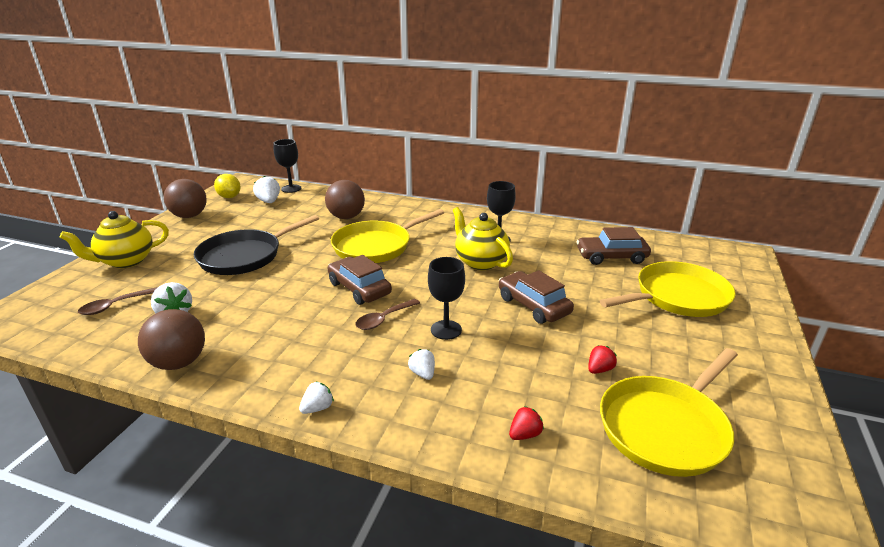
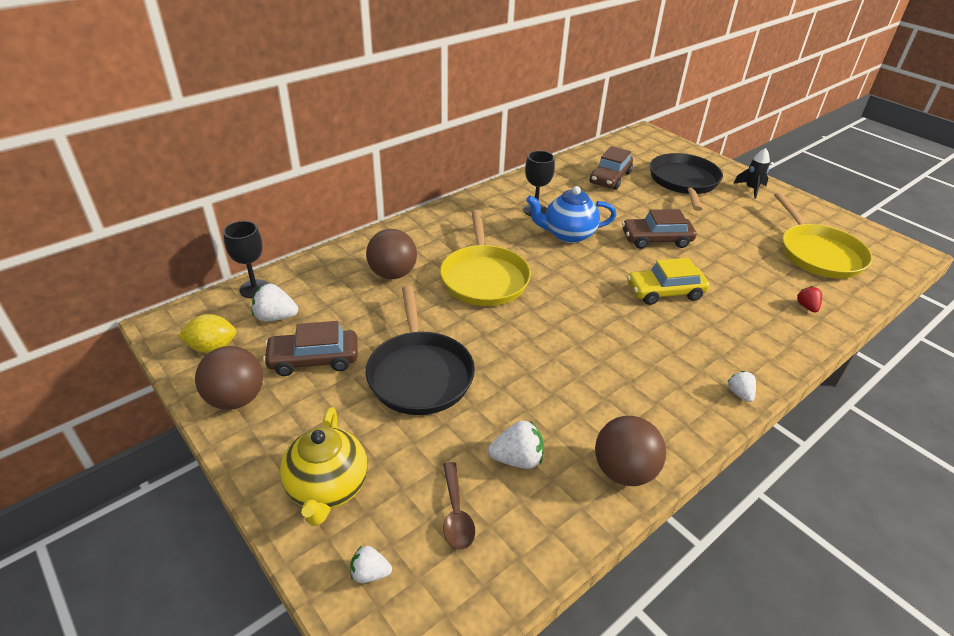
camera: 60 degrees left, 10 degrees up
(359, 288) = (562, 314): brown car -> brown car (313, 359)
(384, 319) = (627, 318): brown spoon -> none
(423, 373) = (719, 325): white strawberry -> white strawberry (370, 573)
(446, 330) = (665, 292): black goblet -> yellow car
(480, 262) = (568, 234): yellow teapot -> blue teapot
(599, 369) = (751, 249): red strawberry -> none
(677, 297) = (684, 182): yellow pan -> black pan
(744, 344) = (751, 189): none -> black rocket

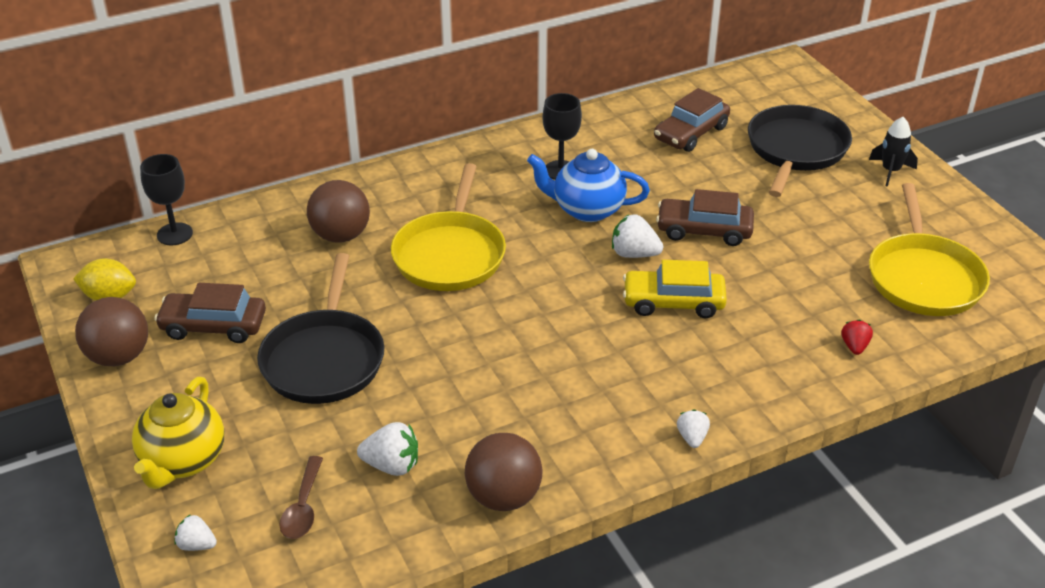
camera: 15 degrees right, 0 degrees up
(275, 317) = (187, 271): white strawberry -> white strawberry (634, 254)

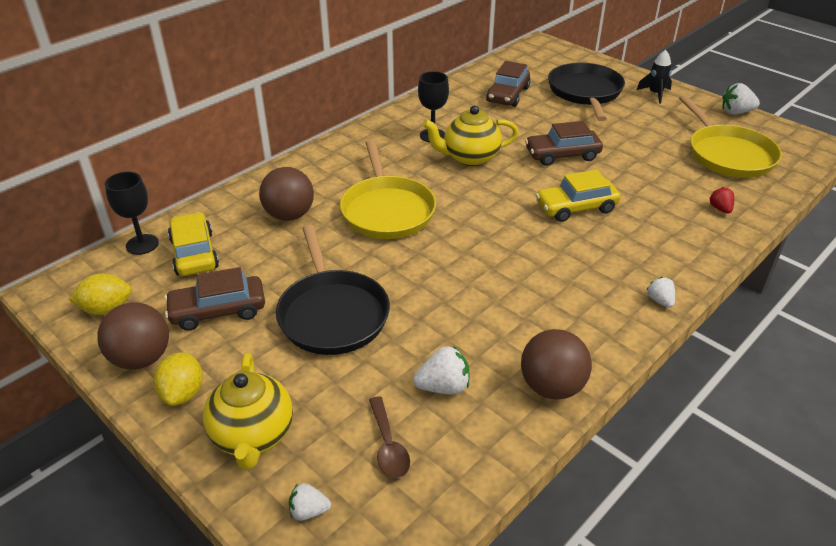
camera: 20 degrees left, 0 degrees up
(140, 402) = (183, 393): none -> yellow lemon
(221, 257) = (194, 253): none -> yellow car
(587, 209) = (470, 158): blue teapot -> yellow teapot
(634, 254) = (525, 180): white strawberry -> white strawberry (736, 112)

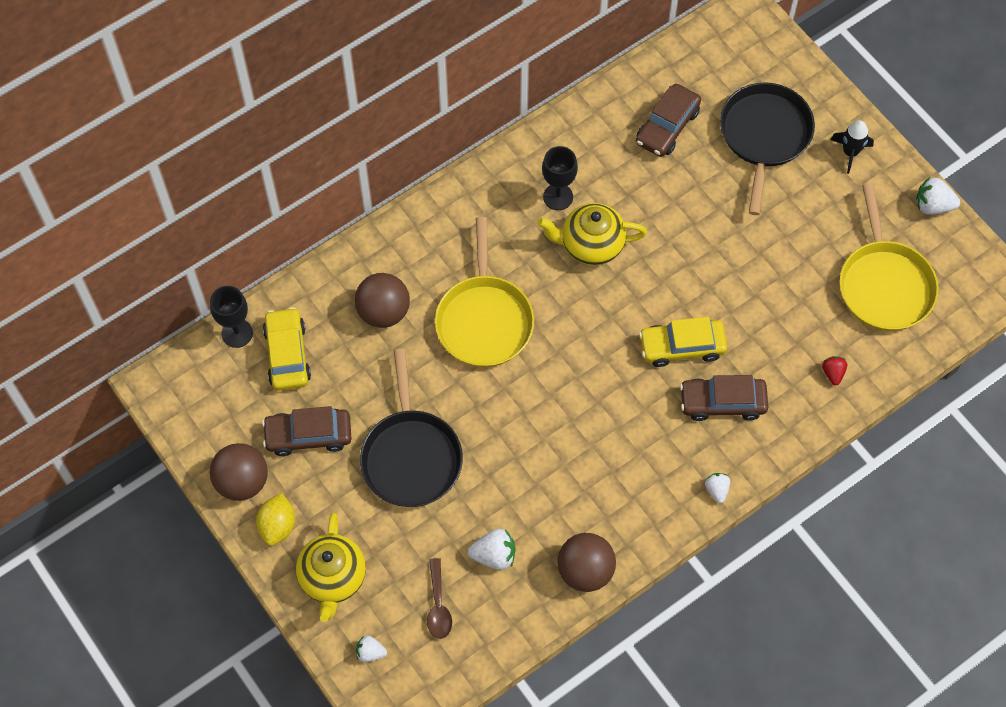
camera: 10 degrees right, 25 degrees up
(106, 309) = (208, 417): yellow lemon -> none
(562, 155) = (696, 256): brown car -> brown car (722, 402)

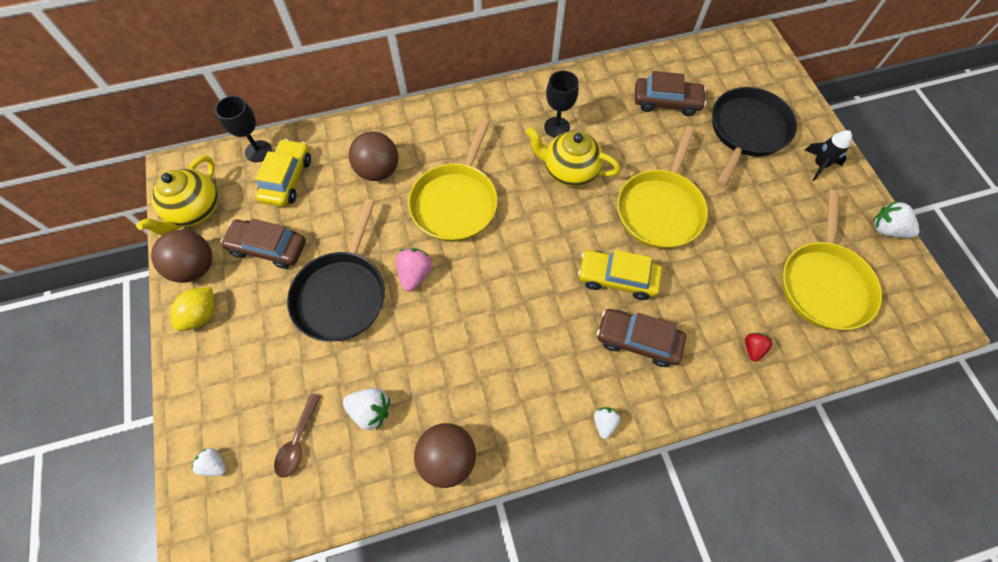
camera: 20 degrees right, 0 degrees up
(333, 578) = (221, 379): yellow teapot -> yellow teapot (195, 211)
(476, 411) = (415, 274): none -> pink strawberry
(667, 126) = (666, 102): brown car -> brown car turned 135 degrees counterclockwise
(701, 257) = (660, 209): none -> yellow pan

